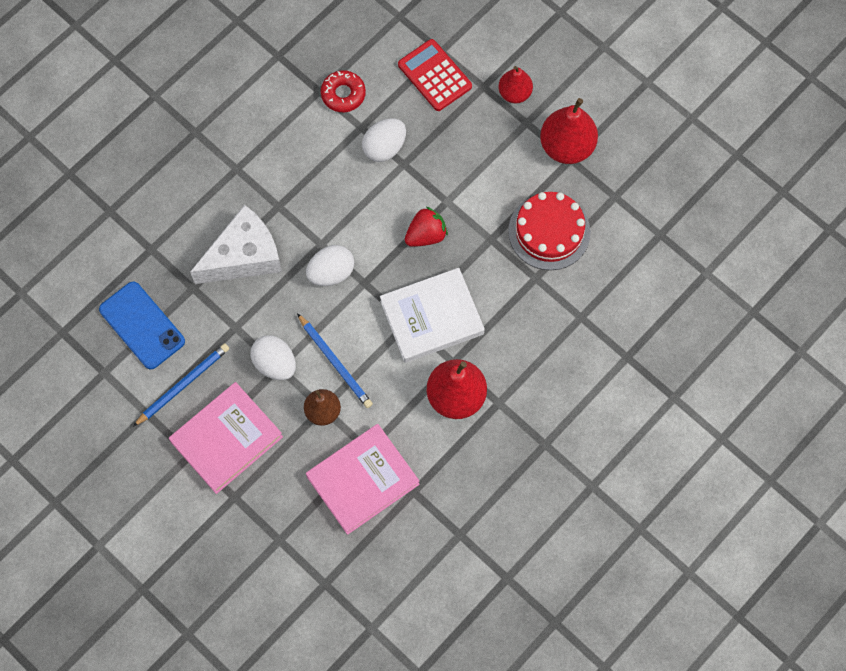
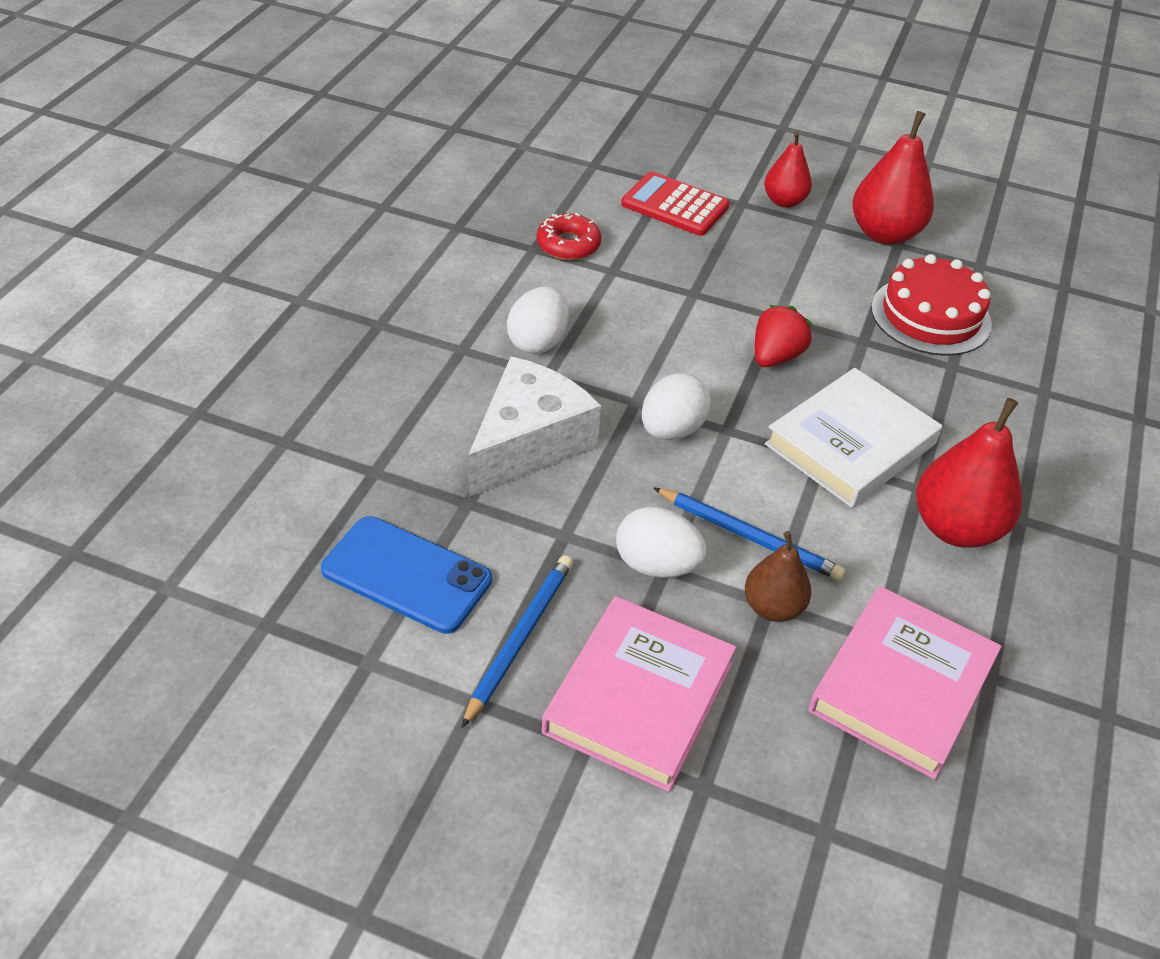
camera: 25 degrees left, 25 degrees down
(384, 147) = (657, 283): white egg -> white egg (538, 342)

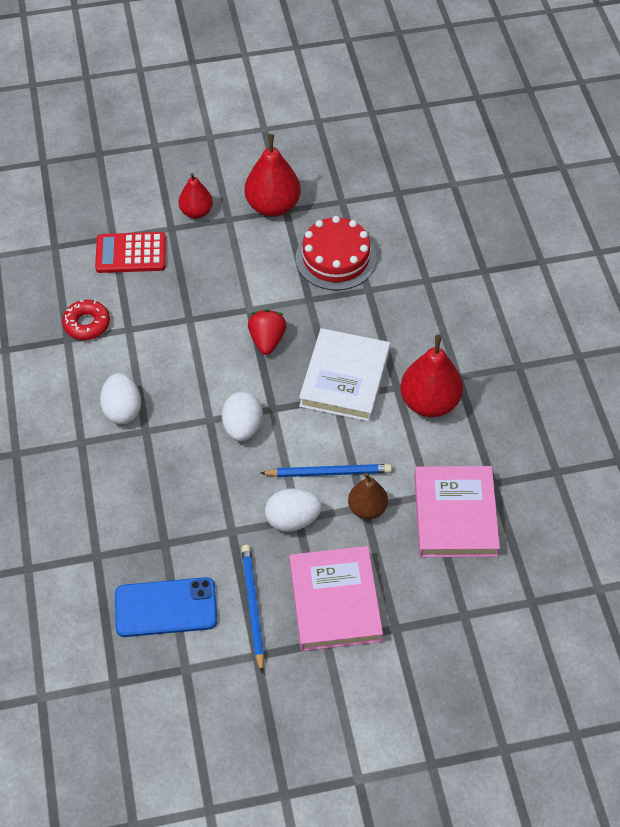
camera: 30 degrees left, 10 degrees up
(529, 443) = (170, 484): white cheese -> none

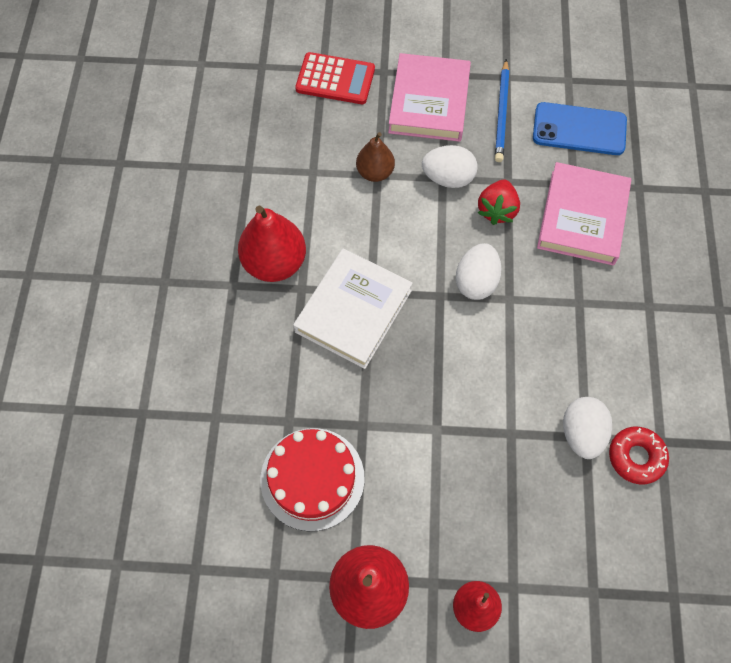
camera: 165 degrees left, 10 degrees up
(122, 410) = (602, 332): white egg -> white egg (581, 433)
(131, 253) = (572, 556): red calculator -> red calculator (335, 79)
(267, 340) = (426, 380): red strawberry -> red strawberry (497, 210)
(329, 472) = (401, 214): blue pencil -> none
(455, 515) = (296, 148): pink book -> pink book (582, 217)

